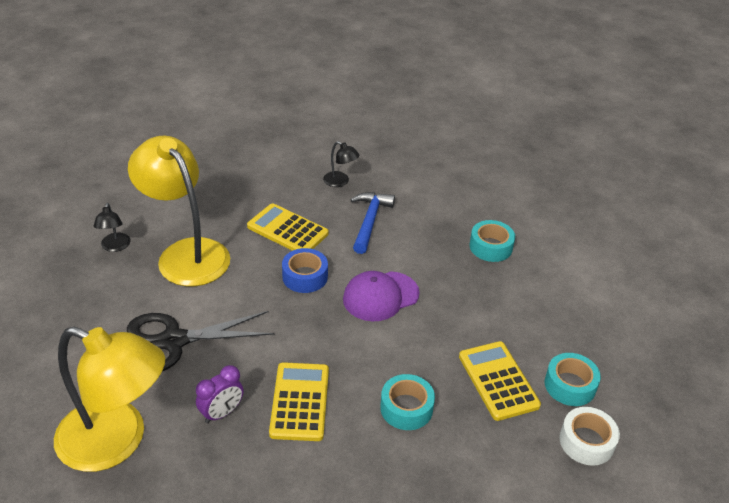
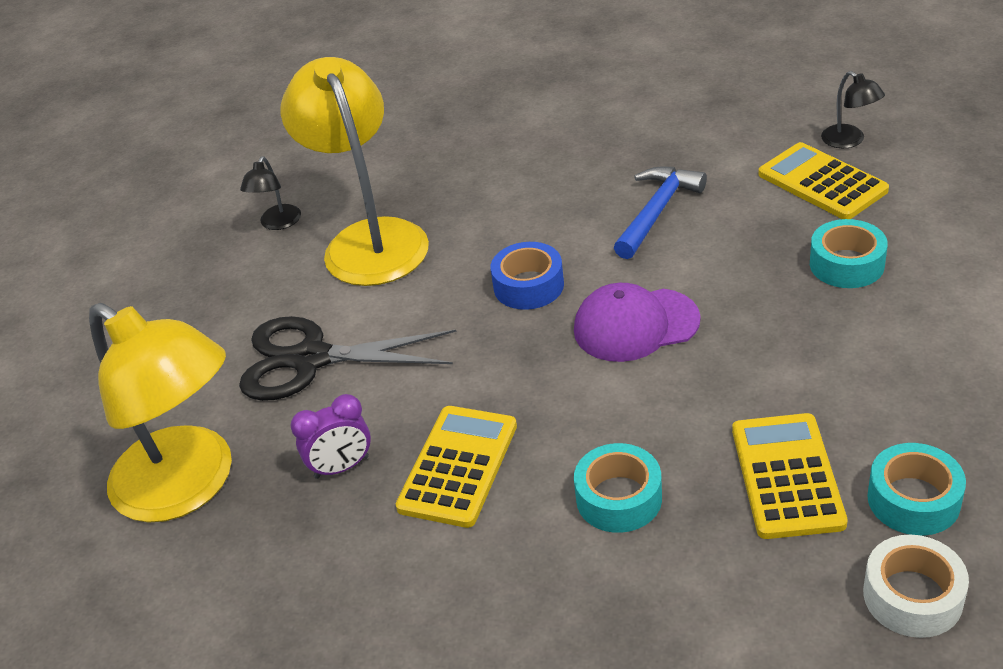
camera: 25 degrees right, 0 degrees up
(287, 230) = (526, 216): yellow calculator -> yellow calculator (822, 182)
(340, 182) = (631, 151): black lamp -> black lamp (849, 141)

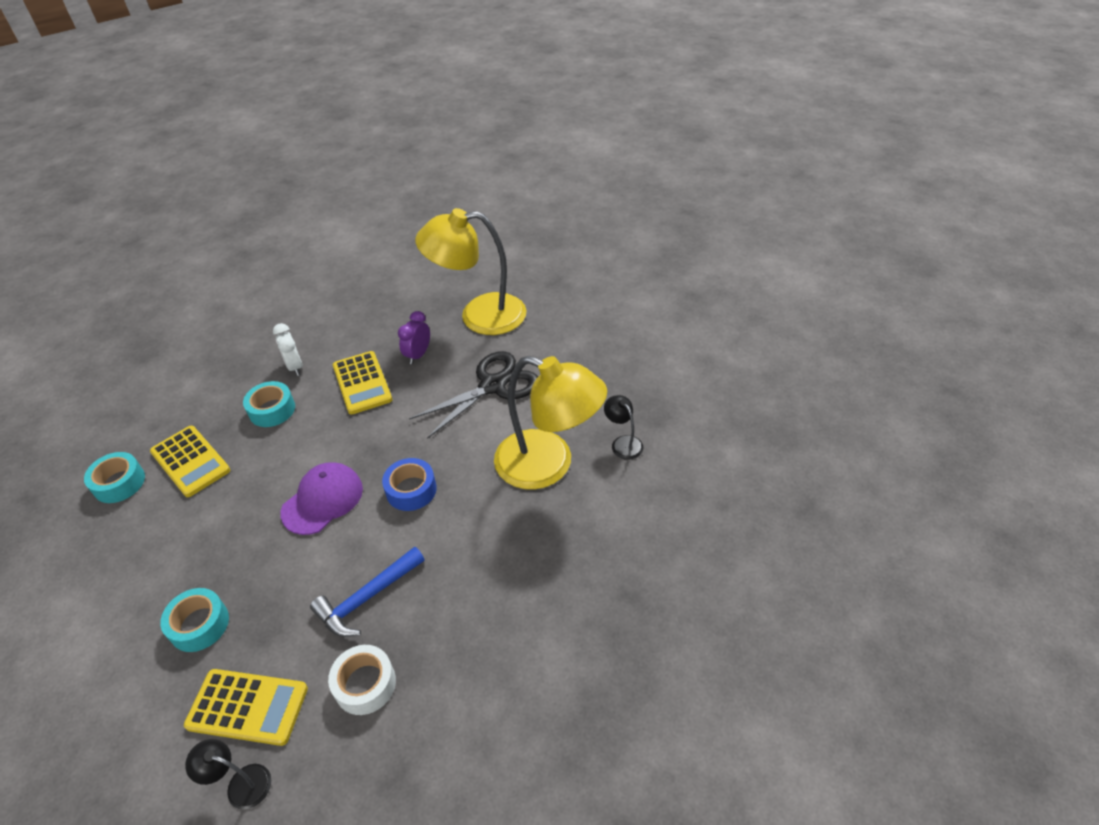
camera: 135 degrees right, 5 degrees up
(530, 566) = (295, 367): none -> white clock
(657, 212) = (367, 598): blue hammer -> blue hammer turned 60 degrees clockwise
(912, 596) = (112, 440): white tape -> white tape (365, 684)

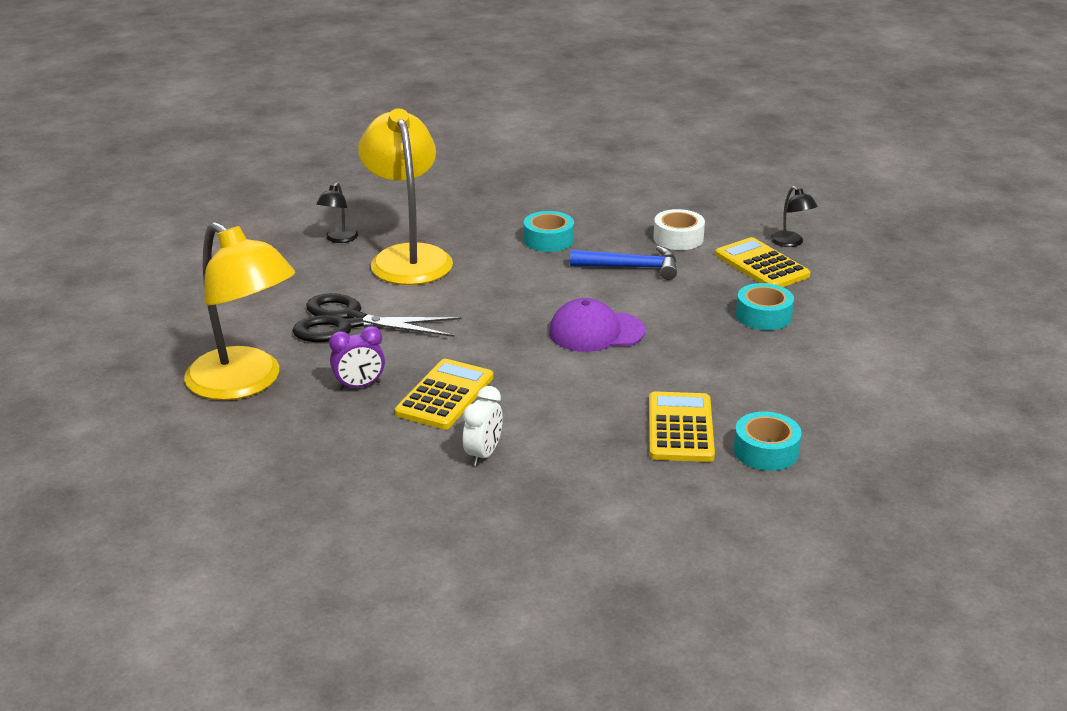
camera: 135 degrees left, 15 degrees down
(272, 410) = (556, 426): turquoise tape -> turquoise tape (548, 240)
(411, 490) = (522, 299): blue tape -> none

